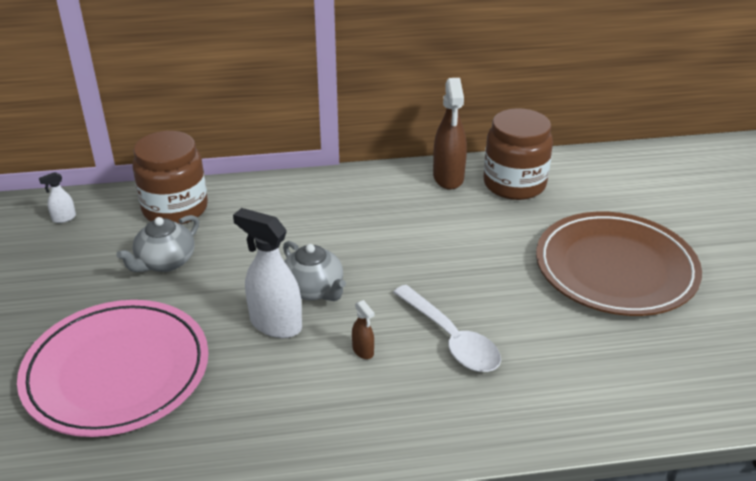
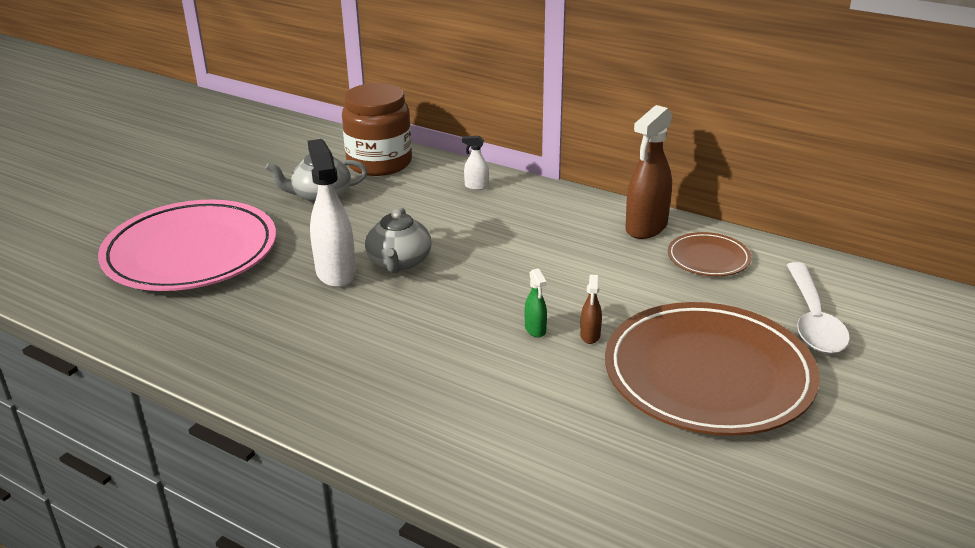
camera: 40 degrees right, 5 degrees down
(64, 218) = (296, 140): white spray bottle -> white spray bottle (476, 186)
(363, 351) = (372, 324): brown spray bottle -> brown spray bottle (590, 336)
(451, 339) = (456, 352): white spoon -> white spoon (813, 320)
(479, 293) = (535, 329): none -> green spray bottle
(514, 184) = (708, 258): brown jar -> brown plate

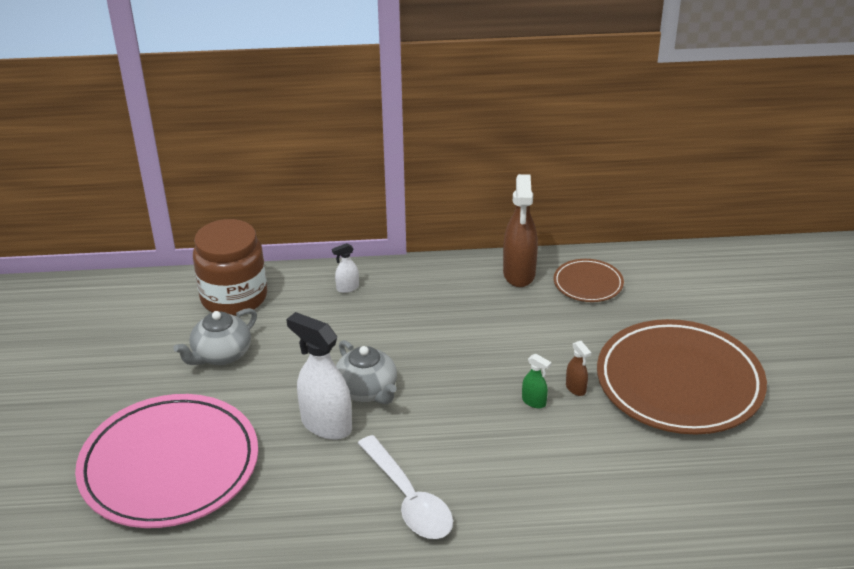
camera: 35 degrees left, 5 degrees up
(813, 320) = (699, 306): white spoon -> white spoon (409, 499)

